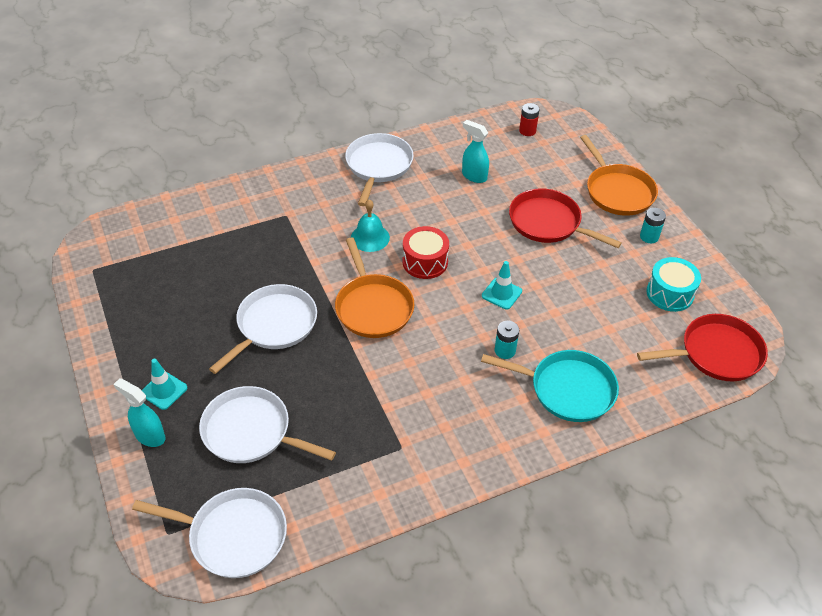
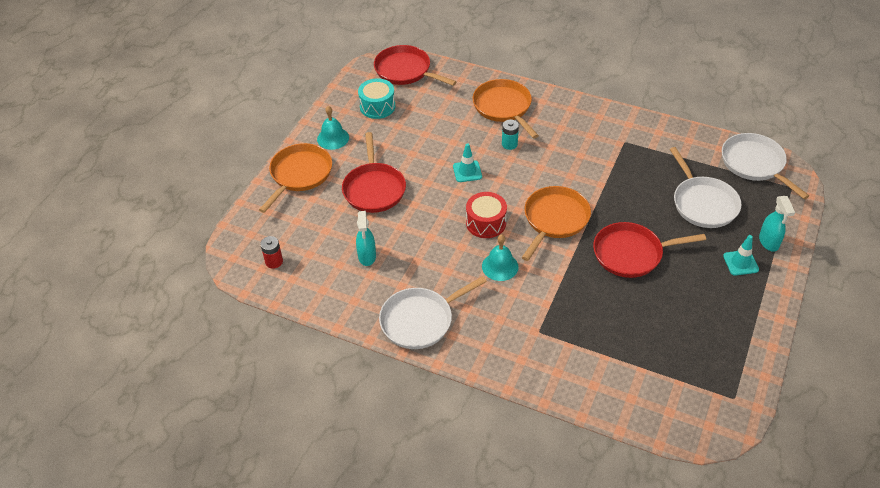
camera: 130 degrees left, 0 degrees up
(274, 325) = (631, 254): white pan -> red pan
(568, 389) = (503, 107): turquoise pan -> orange pan
(649, 236) = (333, 138): turquoise battery -> turquoise bell

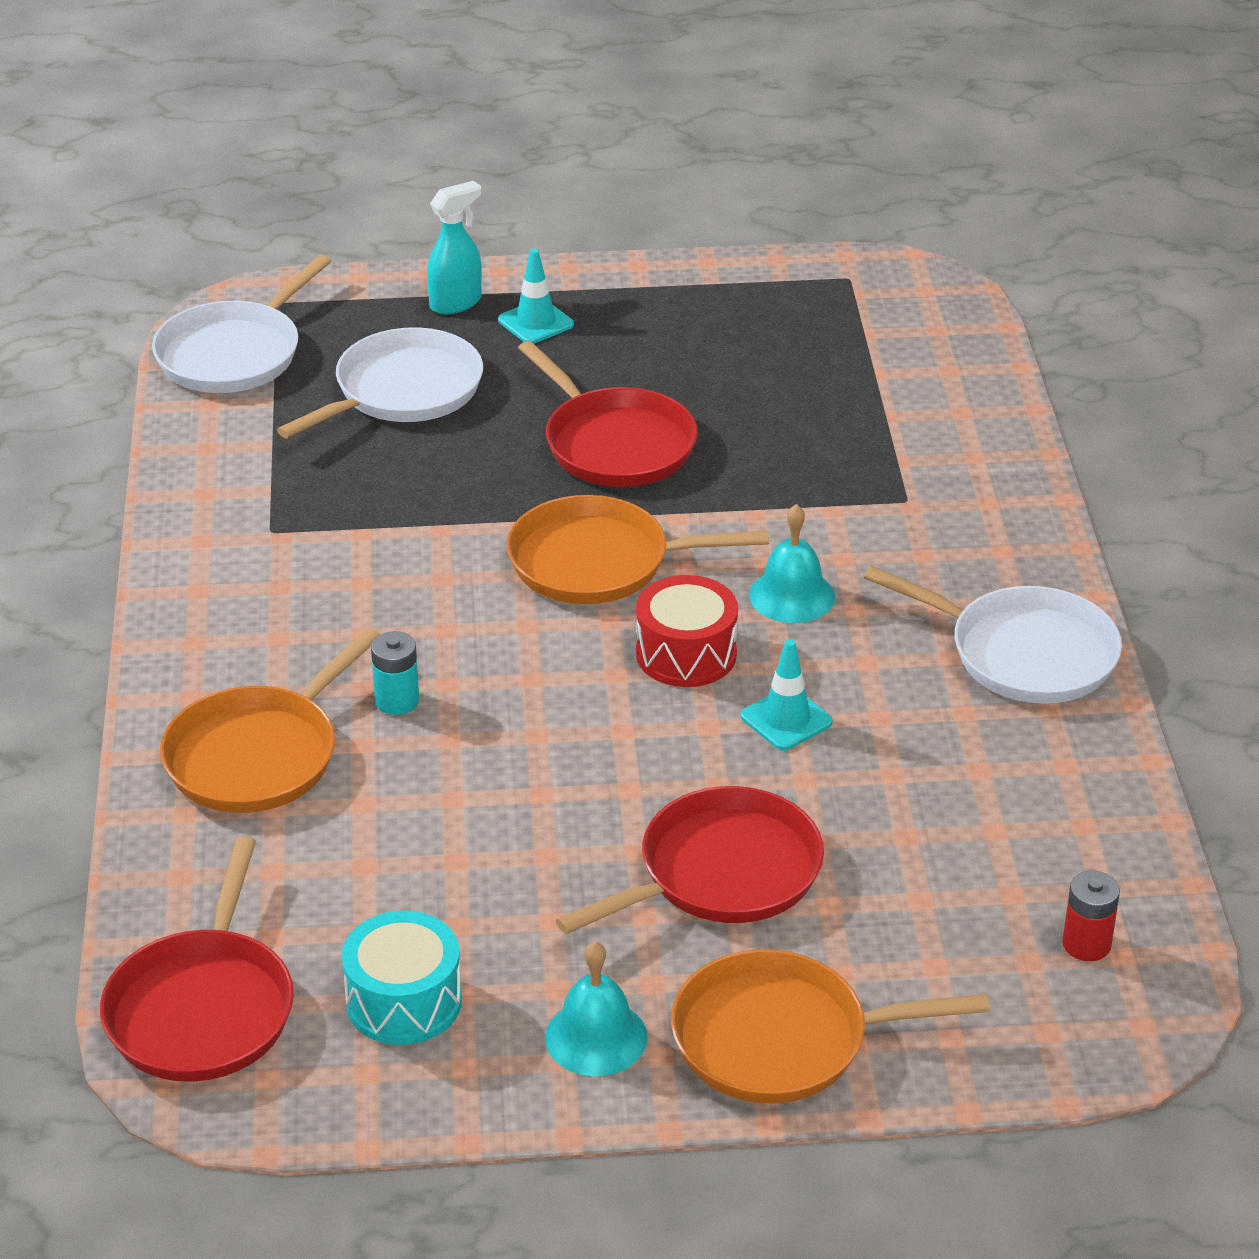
camera: 120 degrees left, 10 degrees down
(367, 256) = (935, 796): turquoise spray bottle -> none
(467, 171) = (543, 737): turquoise traffic cone -> turquoise traffic cone (786, 719)

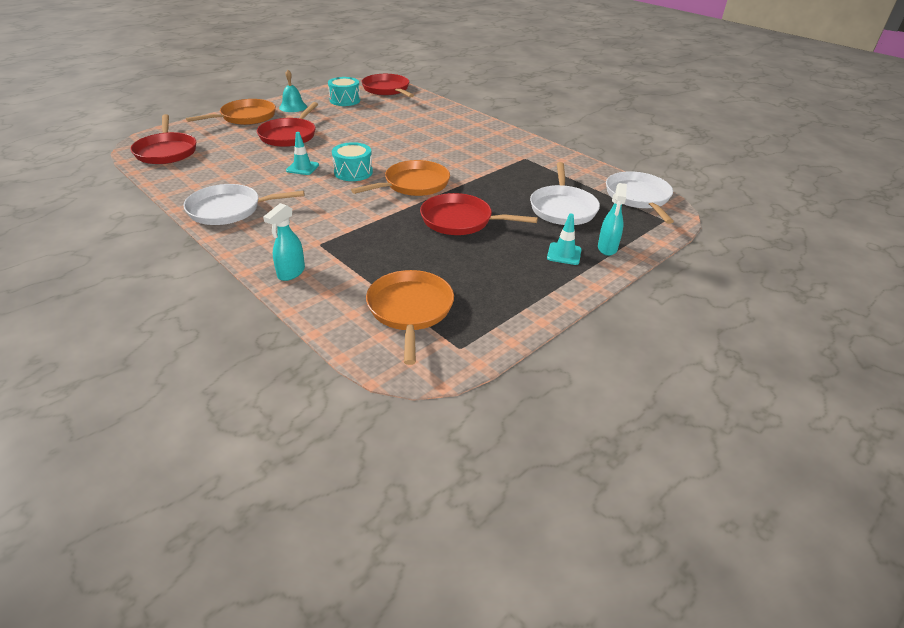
camera: 140 degrees right, 0 degrees up
(258, 755) = (441, 120): orange pan -> orange pan (410, 310)
(397, 700) = (424, 138): turquoise battery -> none
(686, 654) = (353, 172): red drum -> turquoise drum
(792, 595) = (334, 198): turquoise bell -> none
(993, 467) = (291, 273): none -> turquoise spray bottle
(1086, 944) = (166, 151): red battery -> red pan

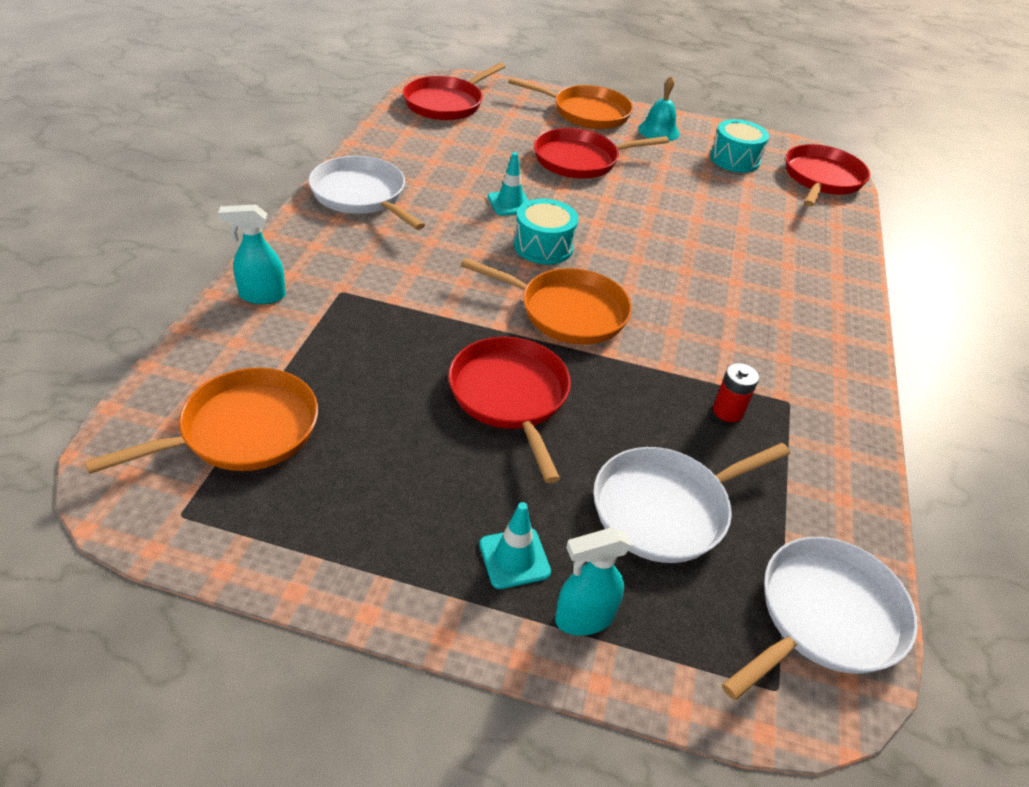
camera: 55 degrees right, 5 degrees up
(518, 173) = (728, 411): none -> red battery

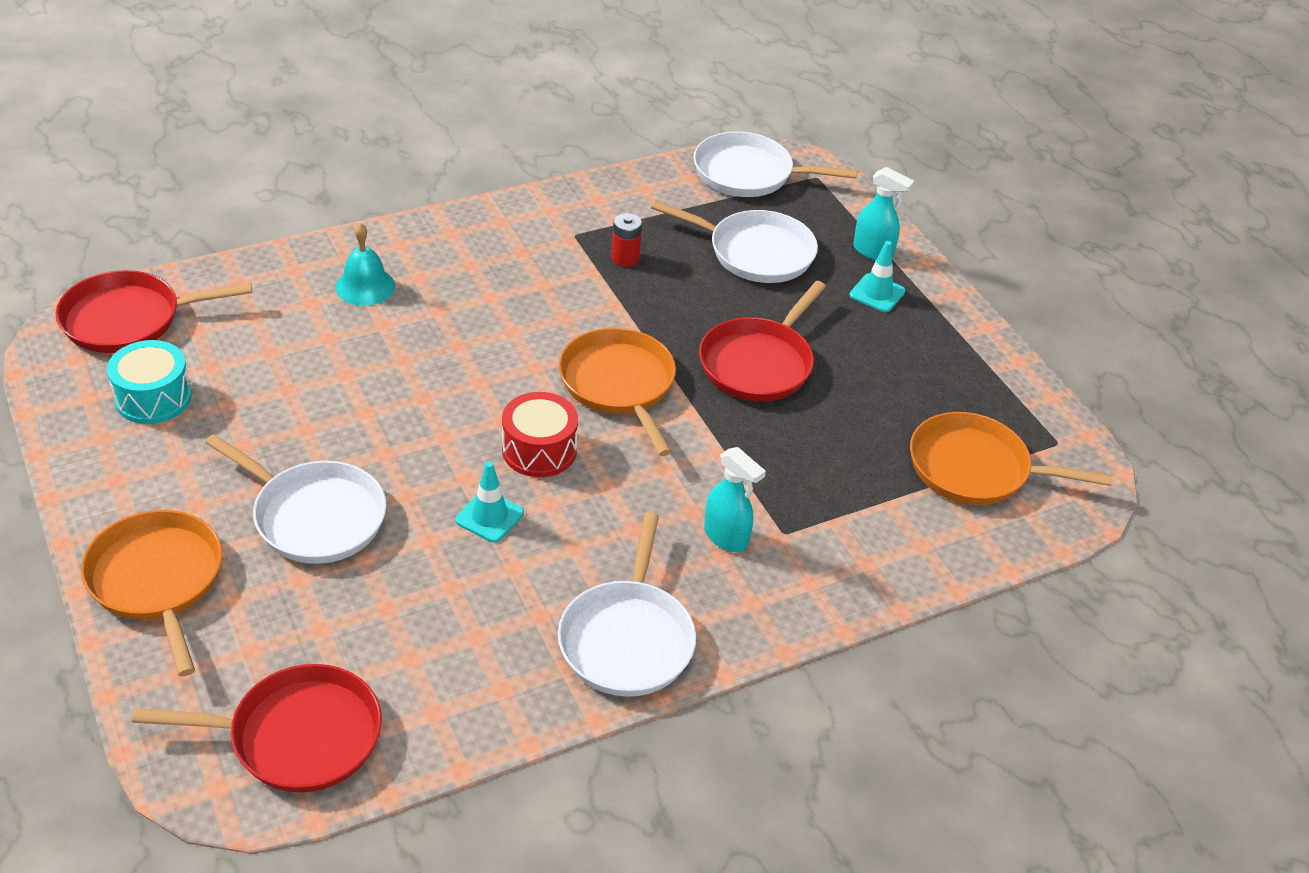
camera: 130 degrees left, 0 degrees up
(262, 296) = (859, 577): turquoise spray bottle -> turquoise spray bottle (726, 537)
(543, 246) = (539, 450): turquoise drum -> red drum
(580, 160) = (314, 517): red pan -> white pan
(658, 131) = (140, 490): turquoise bell -> turquoise bell (365, 286)

